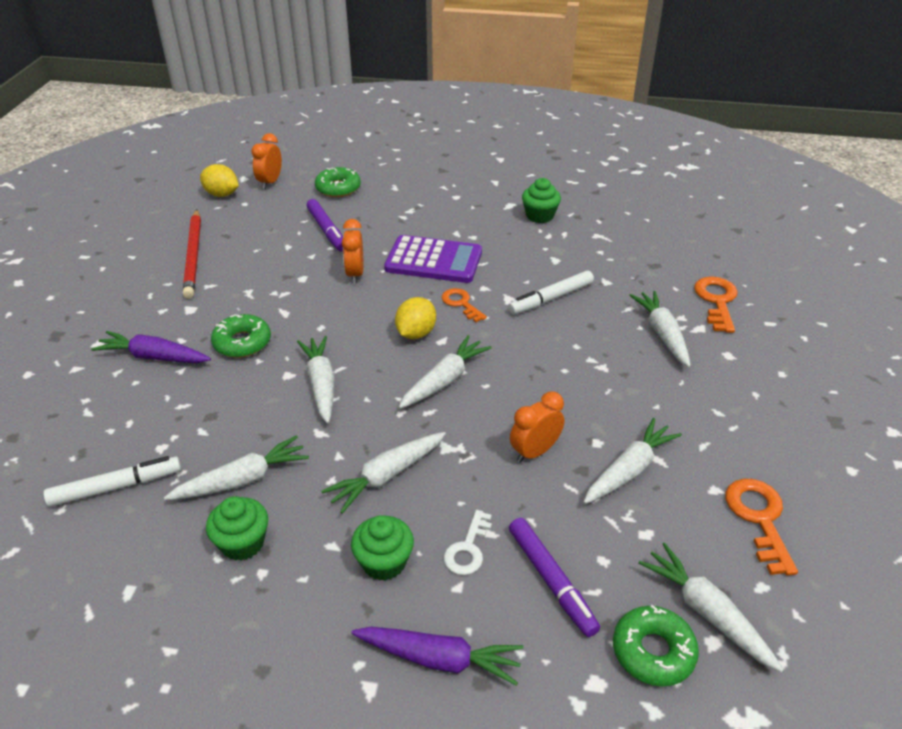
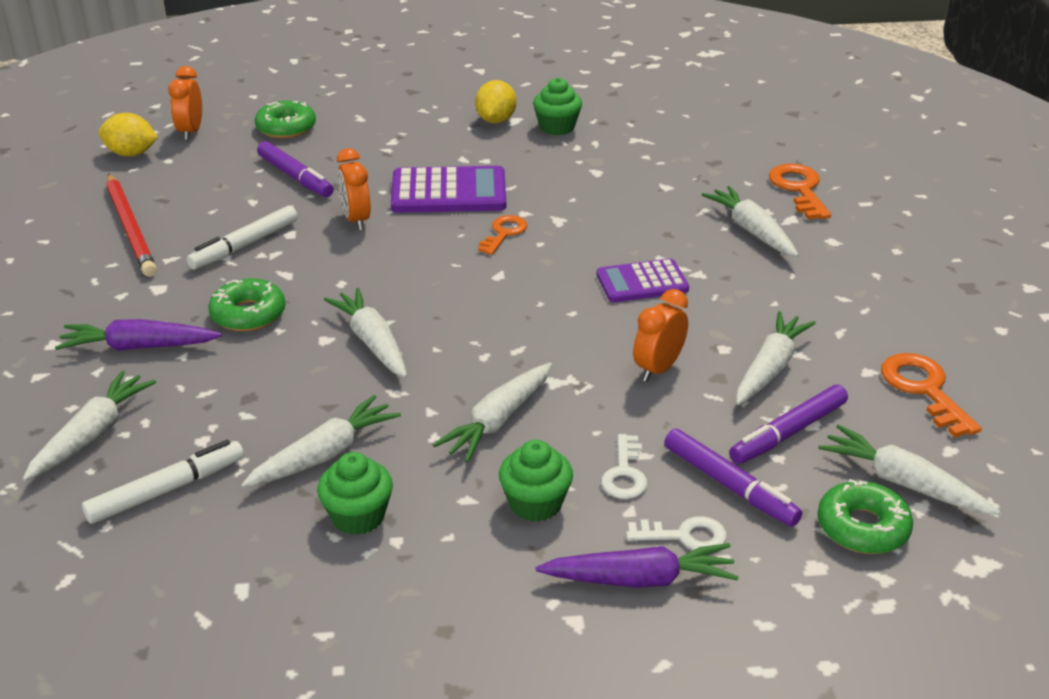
camera: 15 degrees left, 5 degrees down
(416, 333) = (463, 272): yellow lemon -> yellow lemon (496, 120)
(444, 380) = (521, 315): white carrot -> white carrot (92, 435)
(461, 303) = (504, 233): orange key -> orange key turned 75 degrees clockwise
(494, 623) = (685, 536): none -> white key
(551, 298) = (609, 213): white marker -> white marker (244, 245)
(553, 367) = (642, 282): none -> purple calculator
(621, 537) = (788, 433): none -> purple marker

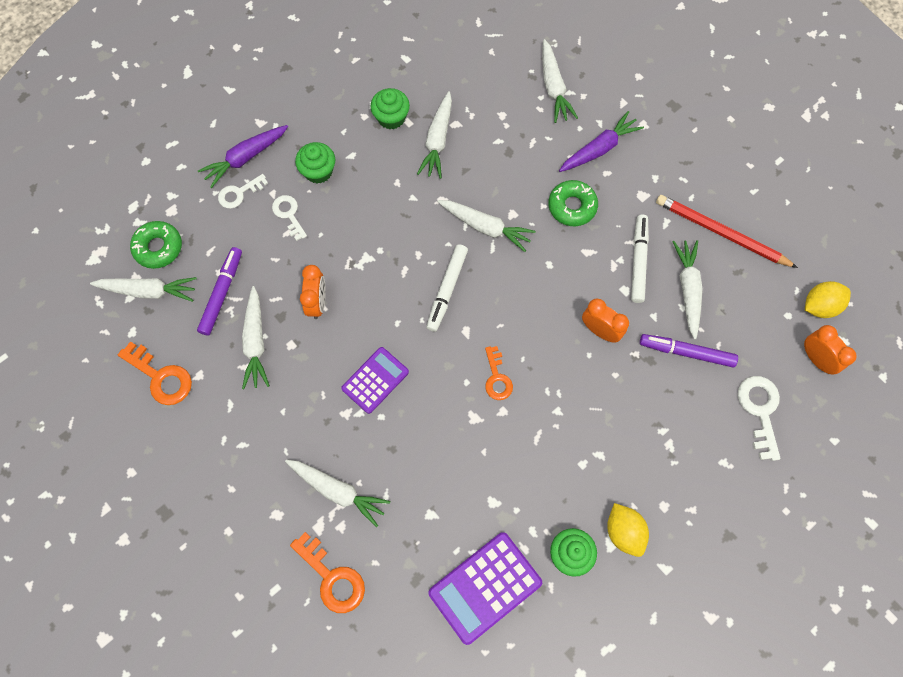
camera: 145 degrees right, 35 degrees up
(167, 490) = (486, 81): white marker -> white marker (447, 290)
(286, 128) = (760, 410): green donut -> white key
(449, 192) = (571, 403): purple calculator -> purple calculator (485, 587)
(498, 421) = (374, 211): white carrot -> white carrot (688, 289)
(729, 486) = (234, 237): purple marker -> none

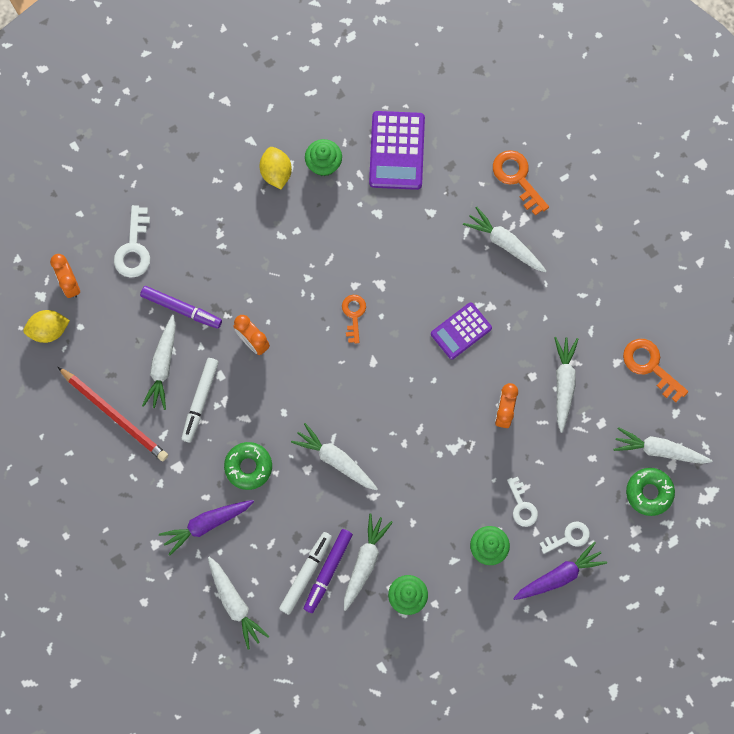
camera: 170 degrees left, 5 degrees up
(222, 293) = (591, 436): purple marker -> purple marker (328, 571)
(447, 290) = (383, 403): white marker -> white marker (306, 574)
(485, 587) = (397, 151): purple calculator -> purple calculator turned 120 degrees clockwise
(553, 87) = (235, 604): white carrot -> white carrot turned 150 degrees clockwise

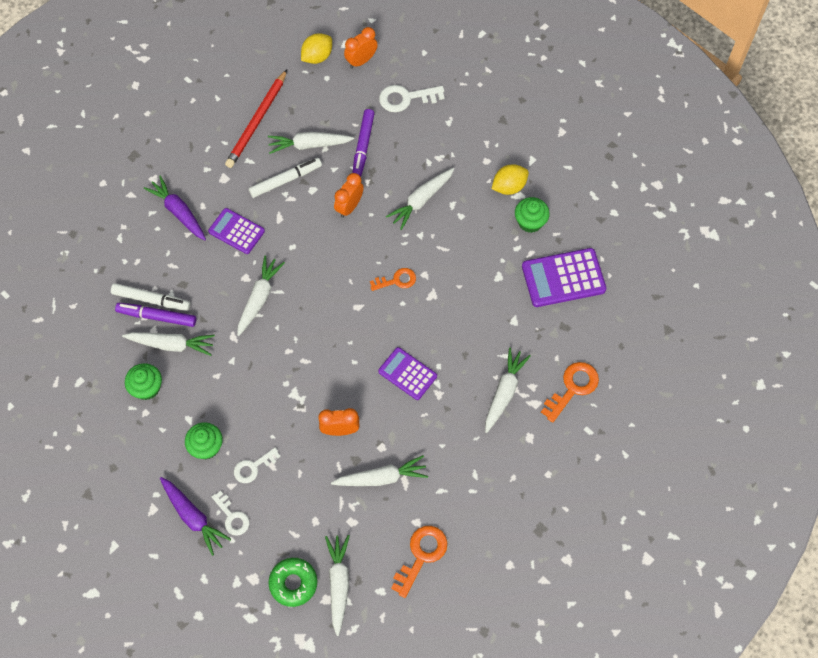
camera: 75 degrees right, 10 degrees down
(48, 330) = (317, 57): yellow lemon -> yellow lemon turned 75 degrees clockwise
(200, 401) = (285, 180): white marker -> white marker turned 150 degrees clockwise
(235, 604) = (114, 251): white carrot -> white carrot (421, 200)
(248, 467) = (236, 231): green donut -> purple calculator

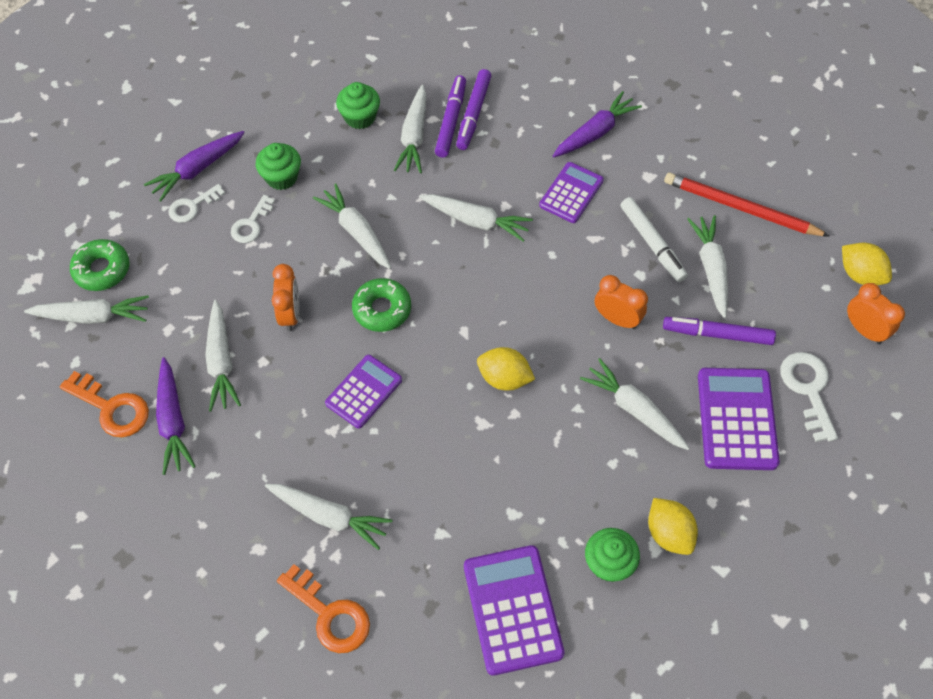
camera: 90 degrees right, 5 degrees down
(151, 300) = (473, 114): white marker -> purple marker
(253, 467) = (251, 224): white key -> white key turned 120 degrees counterclockwise
(265, 385) = (356, 232): none -> white carrot
(337, 364) = (382, 309): none -> green donut
(397, 280) = (504, 378): orange key -> yellow lemon
(428, 141) = (736, 419): none -> purple calculator
(432, 507) = (173, 421): none -> purple carrot

